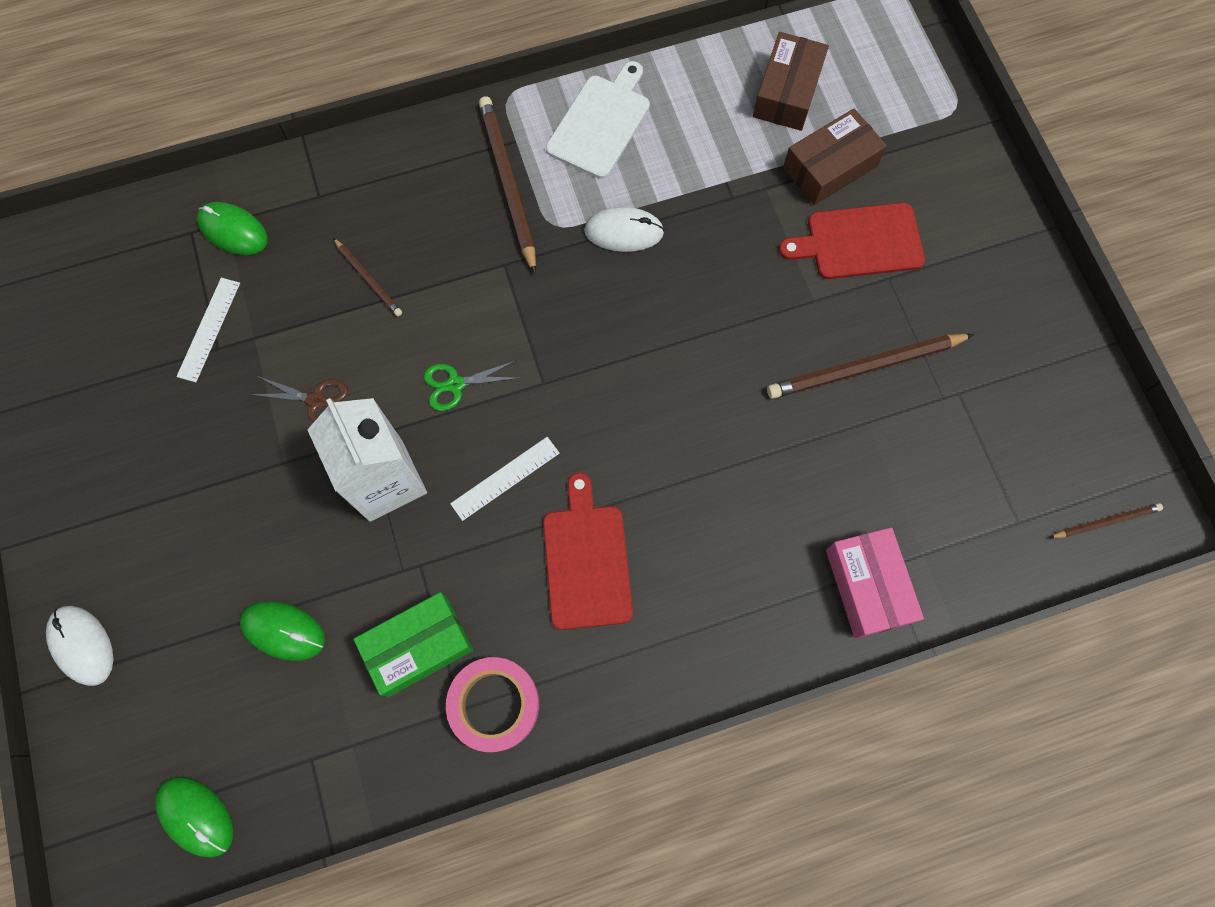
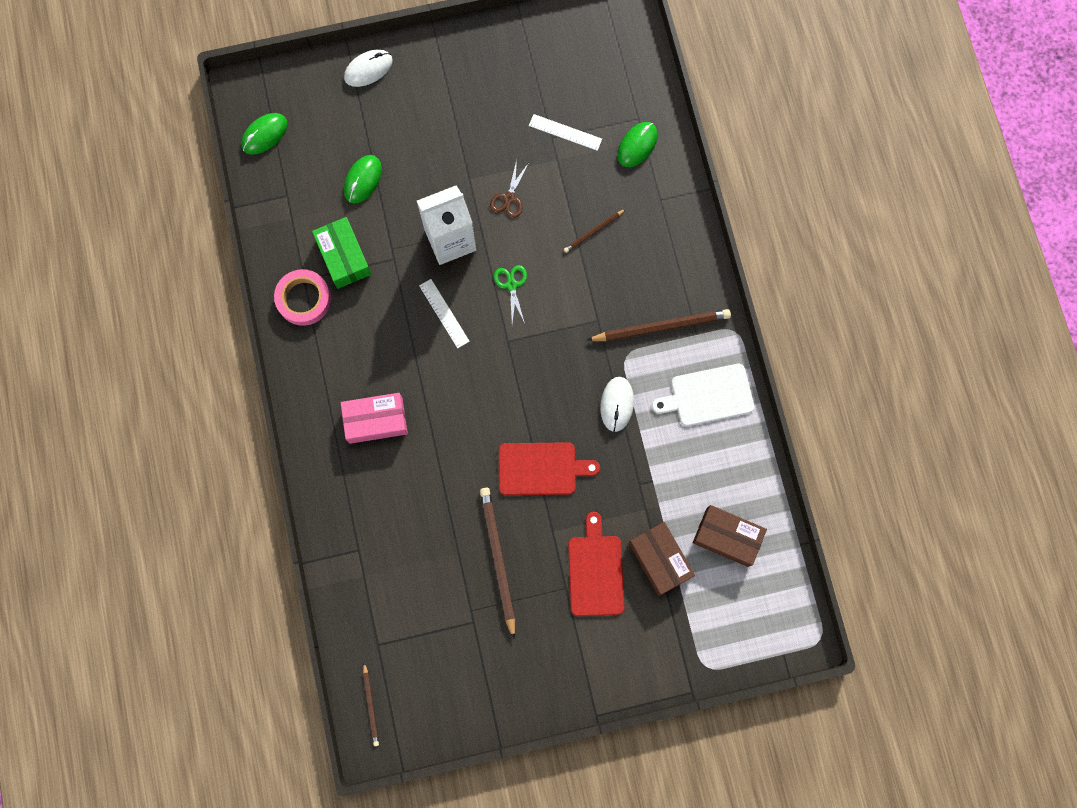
camera: 95 degrees right, 5 degrees up
(586, 560) = (385, 360): red cutting board -> red cutting board (541, 469)
(601, 123) = (708, 396): white cutting board -> white cutting board turned 135 degrees clockwise
(868, 586) = (347, 536): pink box -> pink box (376, 420)

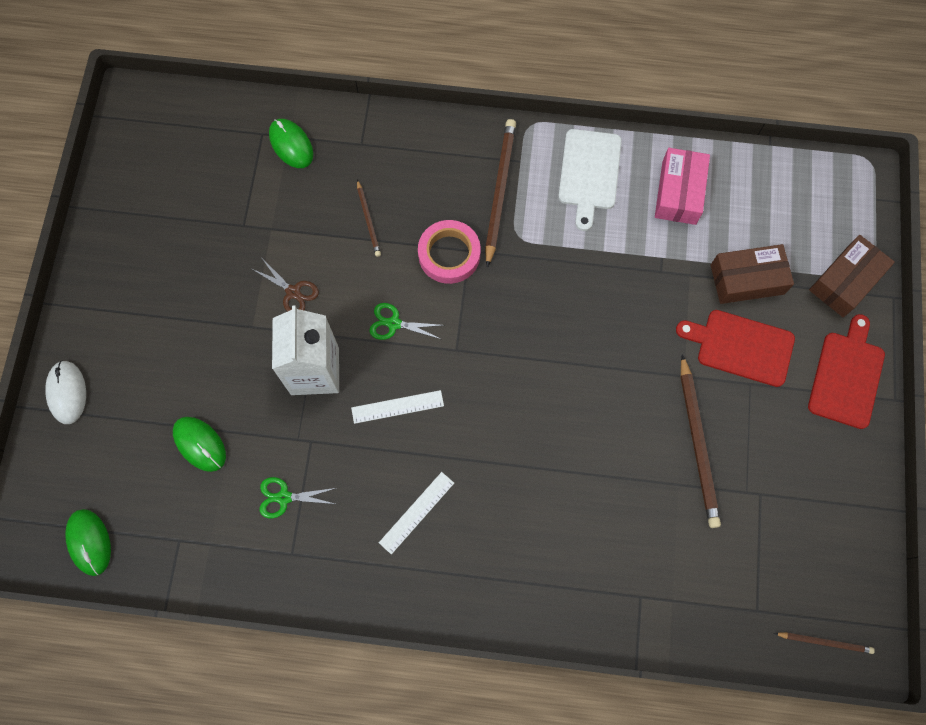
camera: 70 degrees left, 5 degrees down
(304, 299) = (316, 562): pink tape -> pink tape (449, 254)
(344, 257) = (284, 497): green box -> green scissors
(376, 420) = (495, 525): pink box -> pink box (679, 192)
(498, 559) = (698, 444): brown pencil -> brown pencil turned 105 degrees counterclockwise
(541, 469) = (612, 363): red cutting board -> red cutting board (847, 376)
(565, 132) = (244, 209): white ruler -> white ruler (417, 512)
(617, 404) = (567, 263): white mouse -> none
(727, 537) = (742, 208): brown box -> brown box (845, 281)

